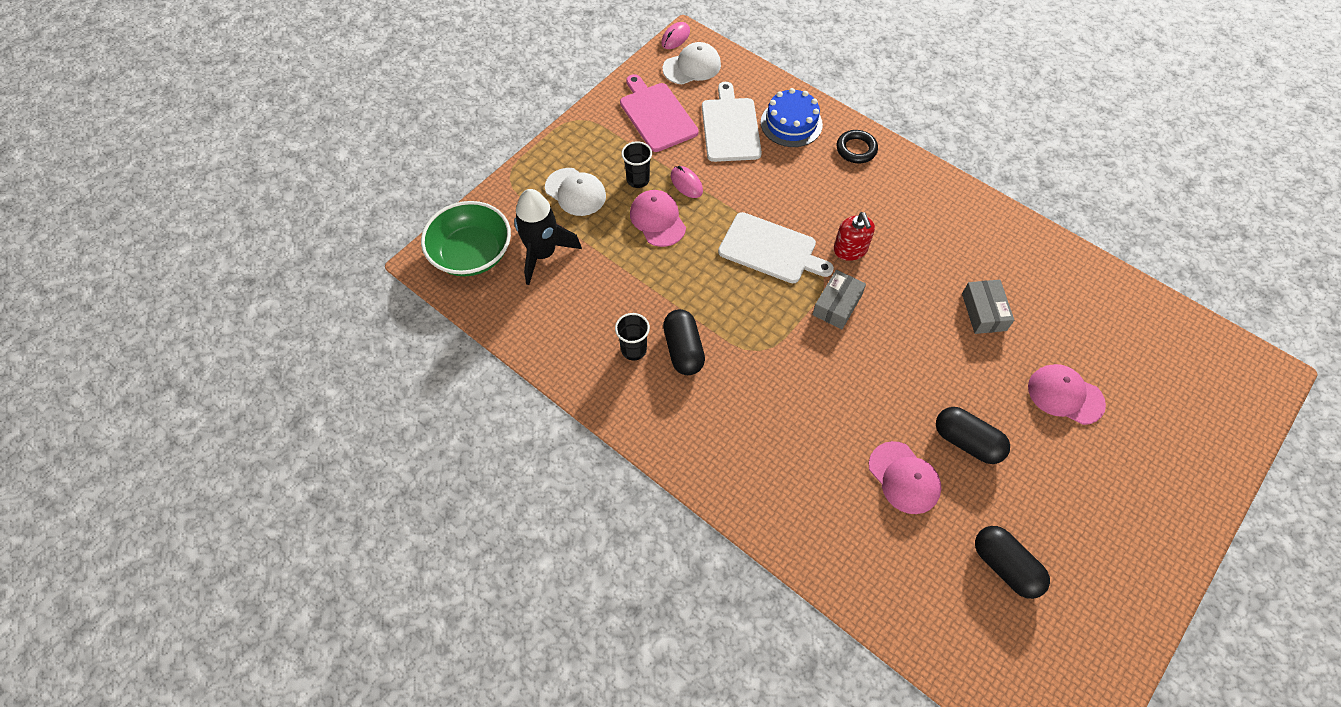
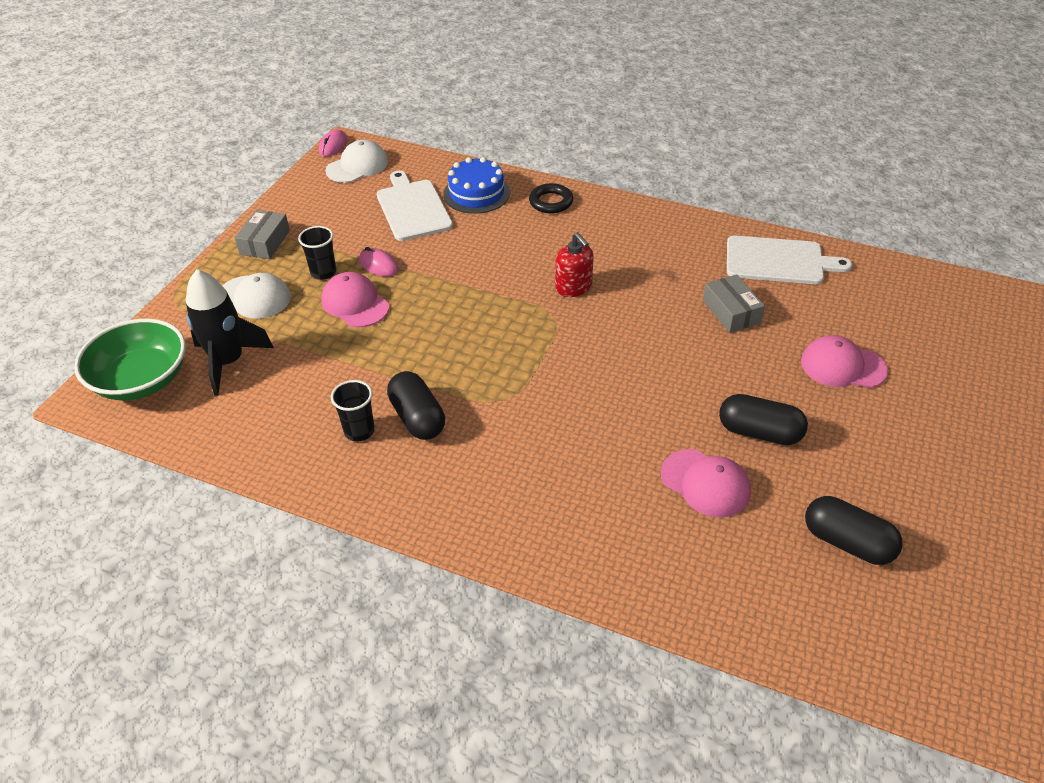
camera: 15 degrees left, 15 degrees down
(656, 115) = (330, 213): pink cutting board -> none
(771, 249) = (489, 304): white cutting board -> white cutting board (779, 261)
(837, 305) = (576, 338): grey box -> grey box (265, 242)

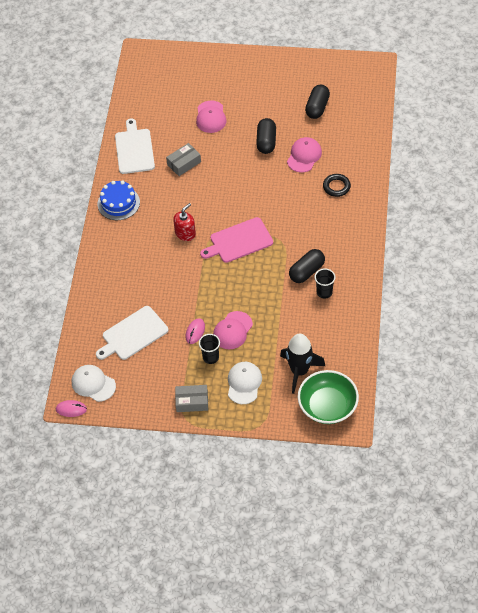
camera: 105 degrees left, 10 degrees up
(476, 193) = (107, 305): blue cake -> blue cake (118, 203)
(528, 345) = (239, 241): none -> pink cutting board
(551, 202) = (106, 264): black ring -> black ring (336, 187)

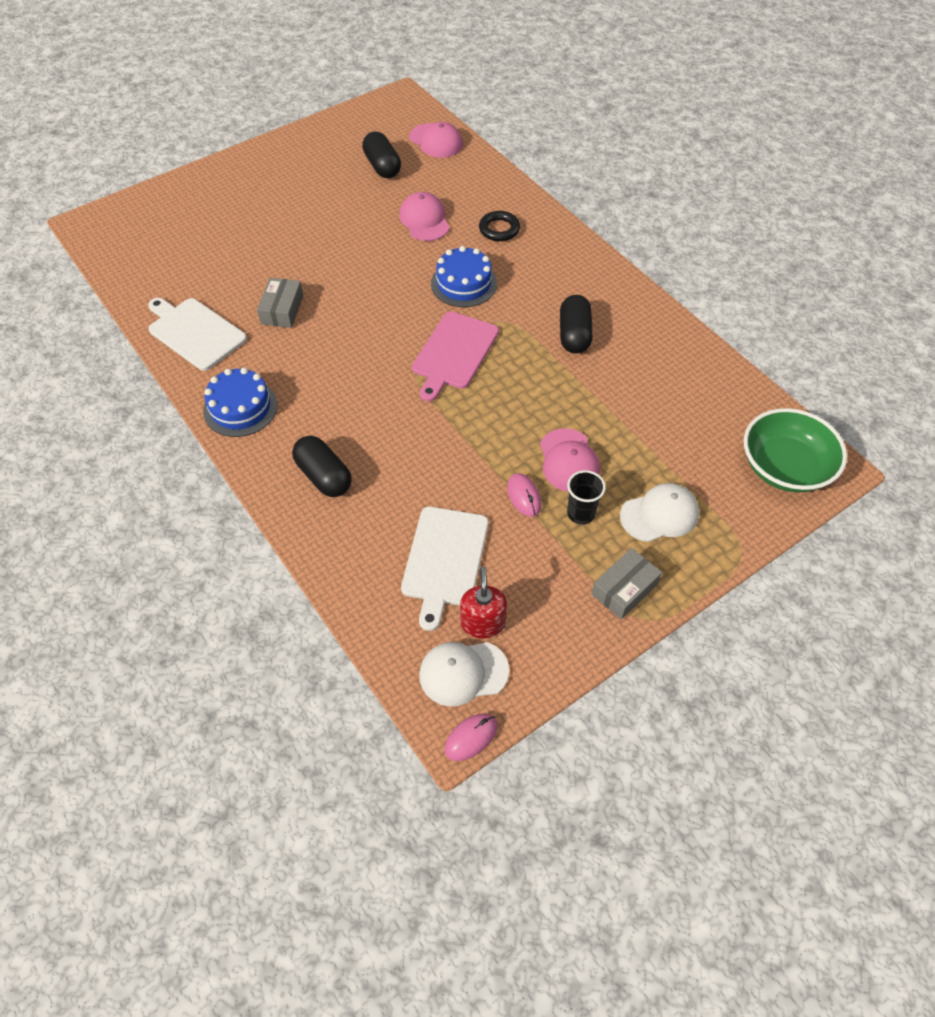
camera: 45 degrees left, 0 degrees up
(185, 233) = (374, 387): red soap dispenser -> red soap dispenser (483, 623)
(211, 117) = (261, 242): pink cap -> pink cap (436, 141)
(244, 383) = (659, 514): white cap -> white cap turned 105 degrees clockwise
(266, 142) = (362, 230): black capsule -> black capsule (324, 476)
(284, 206) = (464, 283): none -> blue cake
(299, 371) = (704, 451): black rocket -> none
(324, 292) = (621, 344): black cup -> none

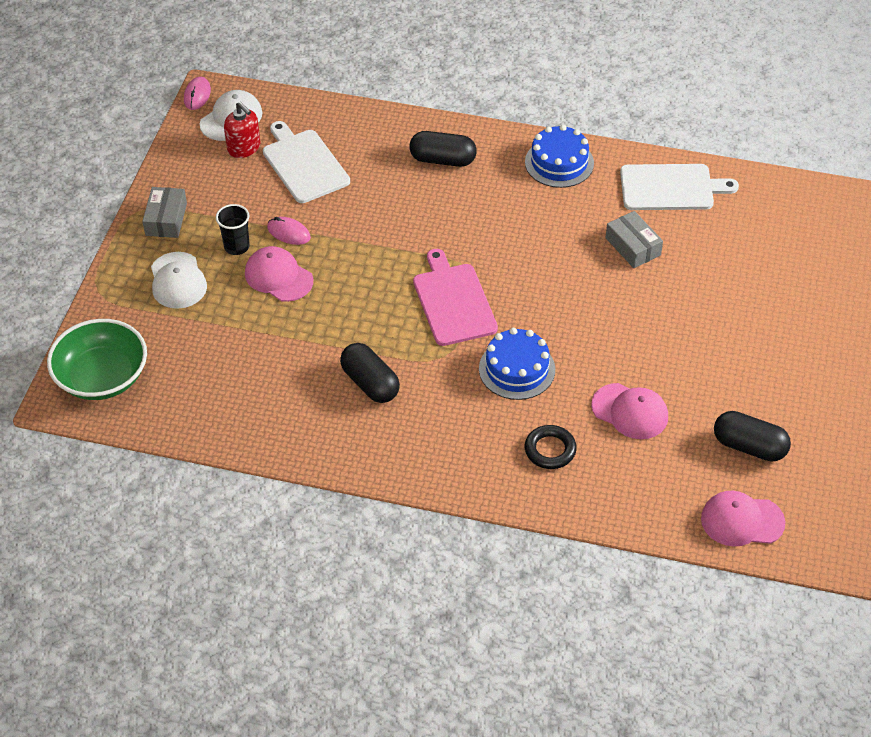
camera: 140 degrees right, 5 degrees down
(659, 514) = (178, 281): white cap -> white cap turned 45 degrees counterclockwise

